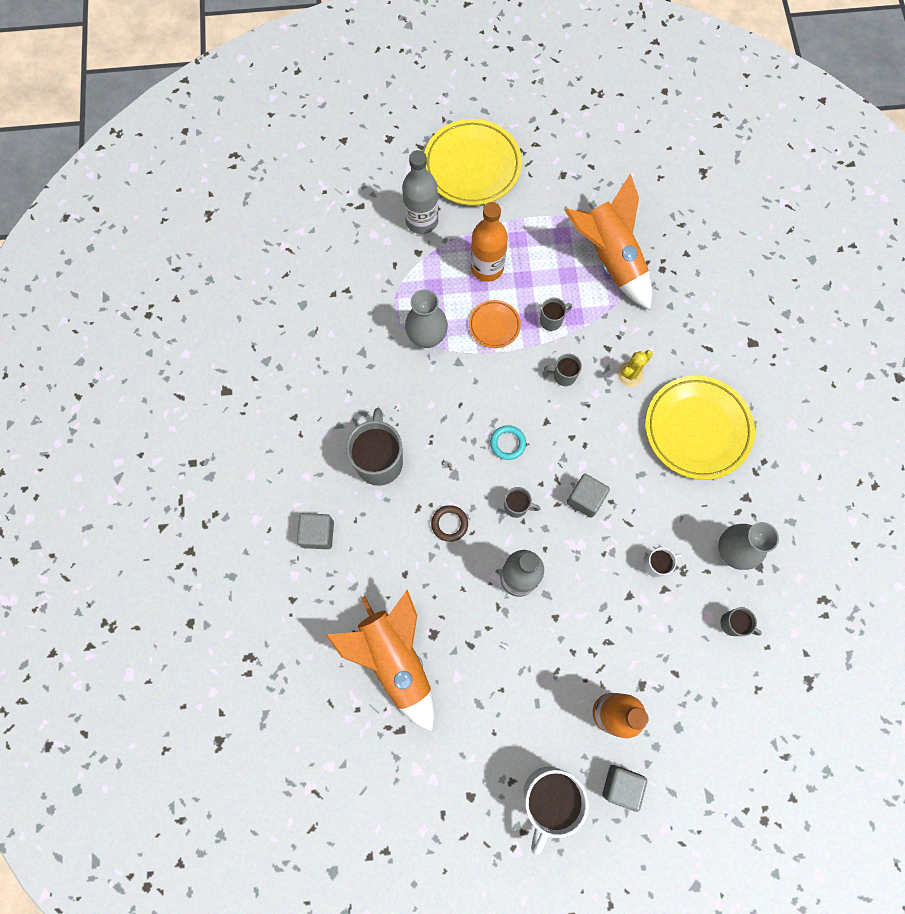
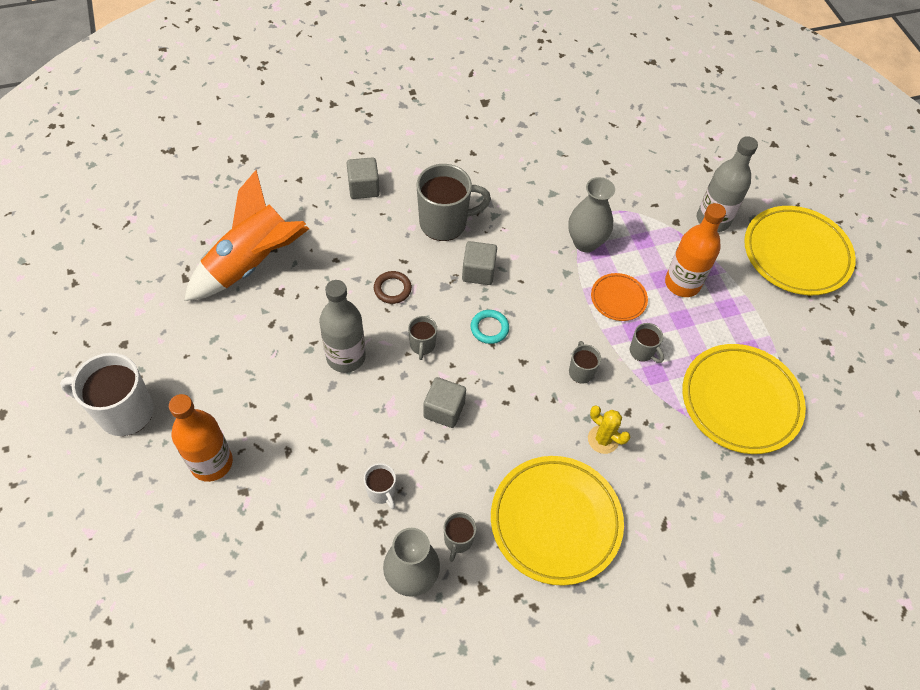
camera: 75 degrees right, 15 degrees down
(609, 258) = (740, 401): orange rocket -> yellow plate
(621, 785) = (135, 481): grey cube -> grey cube (478, 272)
(733, 624) = (323, 586): grey mug -> grey mug (458, 540)

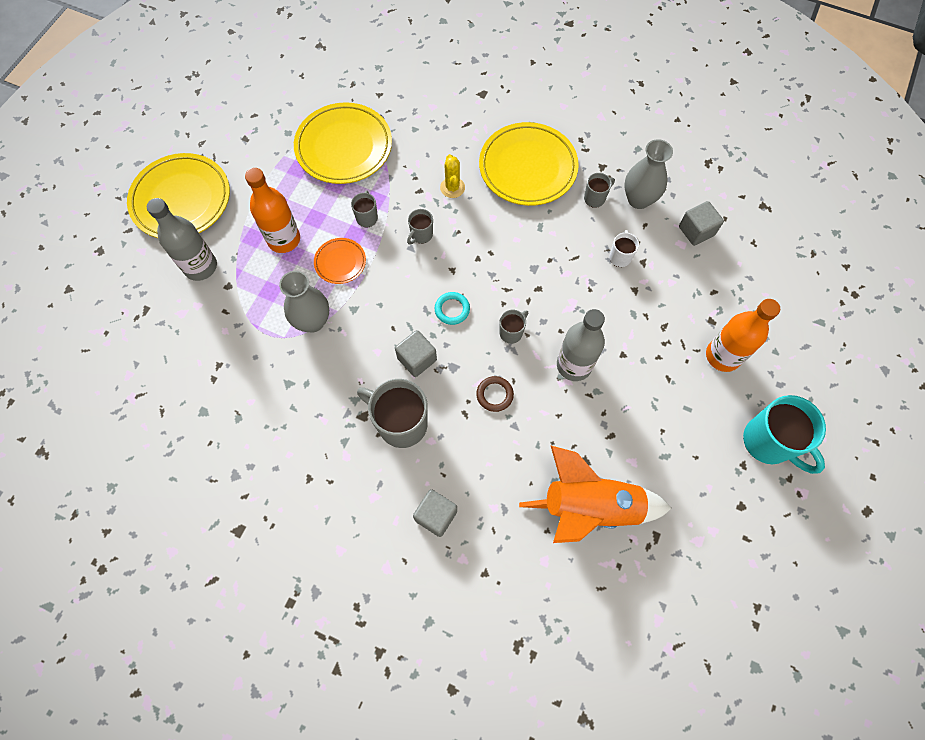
camera: 135 degrees left, 10 degrees up
(124, 412) = (768, 442): white mug -> turquoise mug
(444, 410) = (536, 277): grey cube -> grey cube (696, 231)

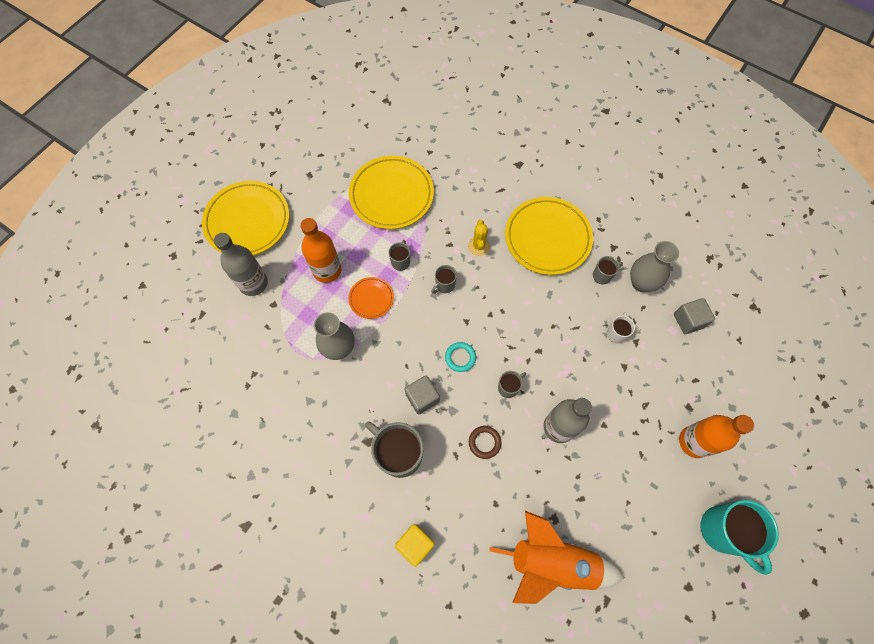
camera: 10 degrees right, 0 degrees up
(436, 515) = (415, 544): grey cube -> yellow cube

